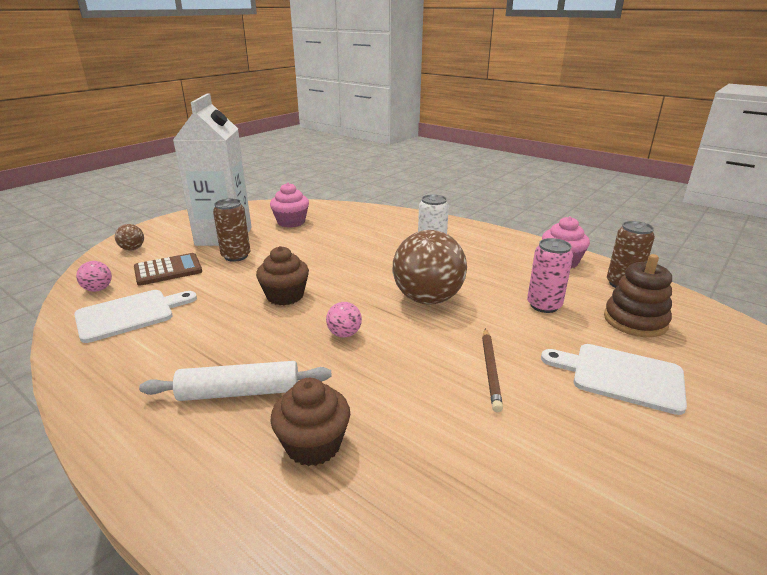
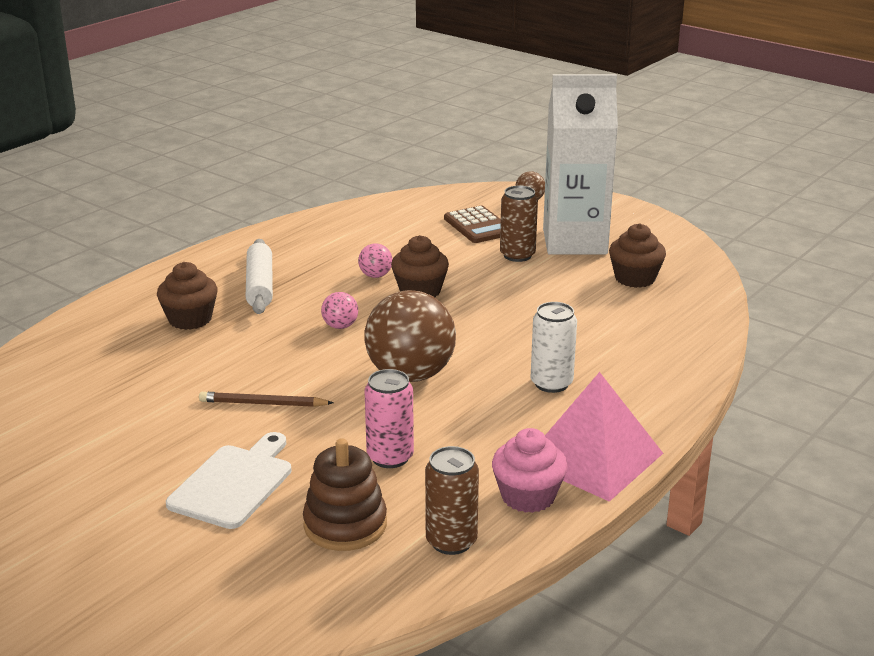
camera: 90 degrees right, 0 degrees up
(98, 289) = (435, 203): pink ball -> pink ball (375, 275)
(130, 314) = (387, 225): white cutting board -> none
(291, 222) = (635, 278): pink cupcake -> brown cupcake
(511, 243) = (593, 457): none -> pink pyramid

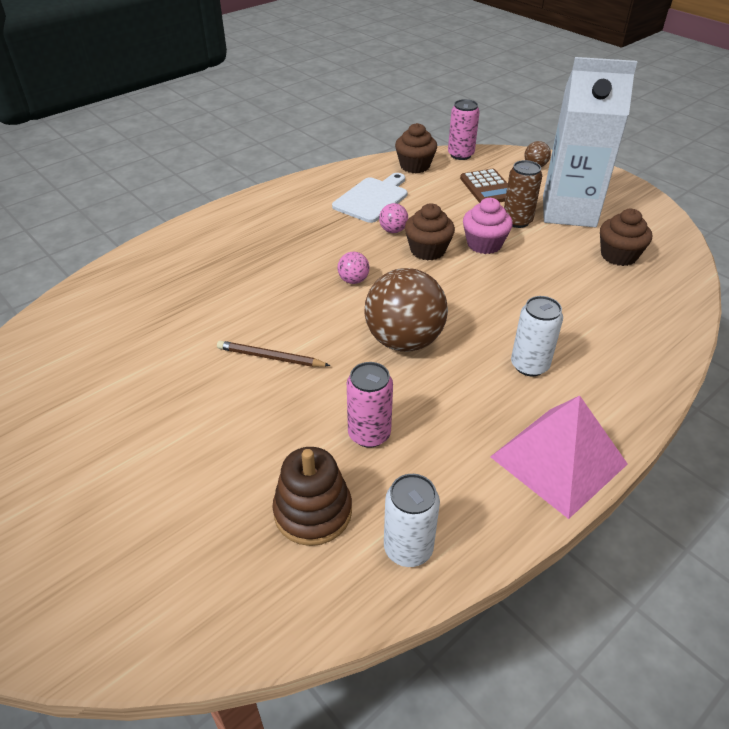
camera: 10 degrees right, 15 degrees up
(190, 319) = (231, 260): brown cupcake -> brown cupcake (415, 166)
(234, 483) = (225, 446): white cutting board -> white cutting board (372, 198)
(260, 286) = (296, 231): white rolling pin -> none
(440, 195) = (460, 155): none -> pink can
(451, 541) = (408, 548): brown can -> white can
(528, 496) = (490, 501): pink cupcake -> pink cupcake (484, 244)

